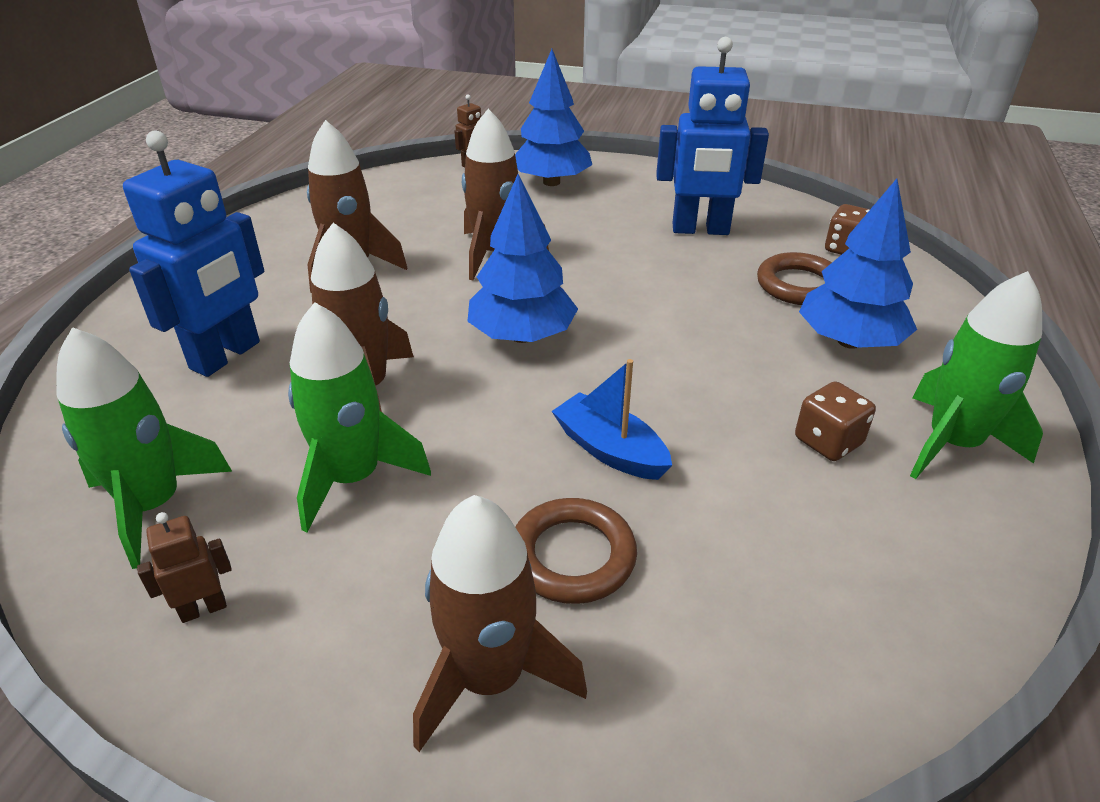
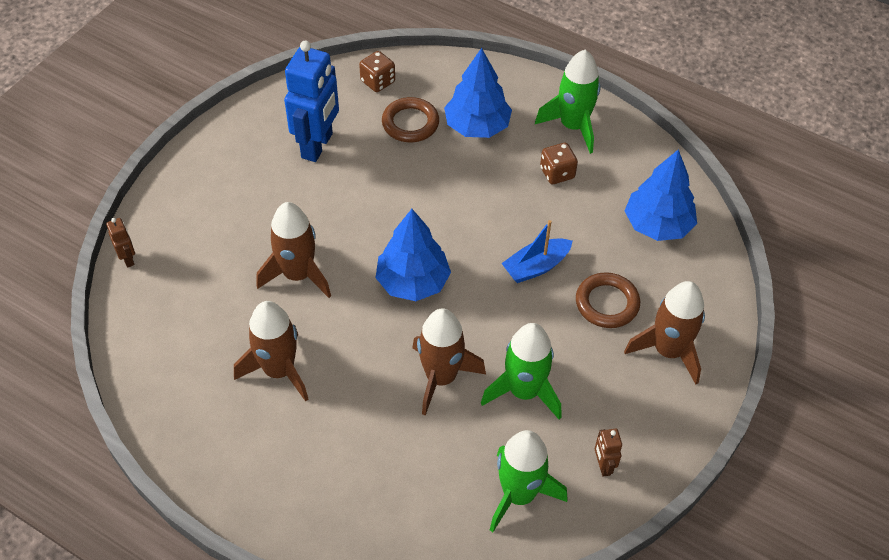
camera: 75 degrees left, 15 degrees up
(226, 356) = (373, 458): blue robot -> none
(551, 182) = (194, 212): blue tree -> blue tree (657, 225)

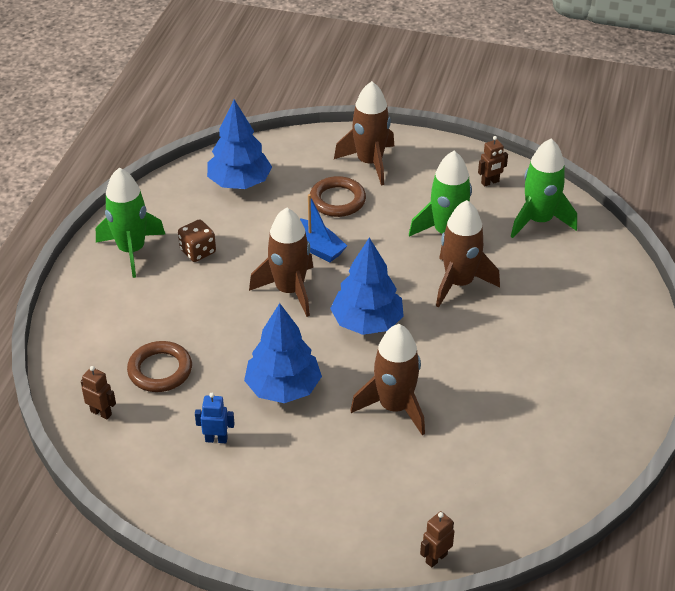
camera: 105 degrees left, 10 degrees down
(279, 370) = (506, 390): brown rocket -> brown rocket (289, 290)
(317, 146) = (216, 439): blue robot -> blue robot, size x0.44
(378, 81) = (101, 413): brown dice -> brown robot
(477, 126) = (150, 318): blue tree -> blue tree (283, 388)

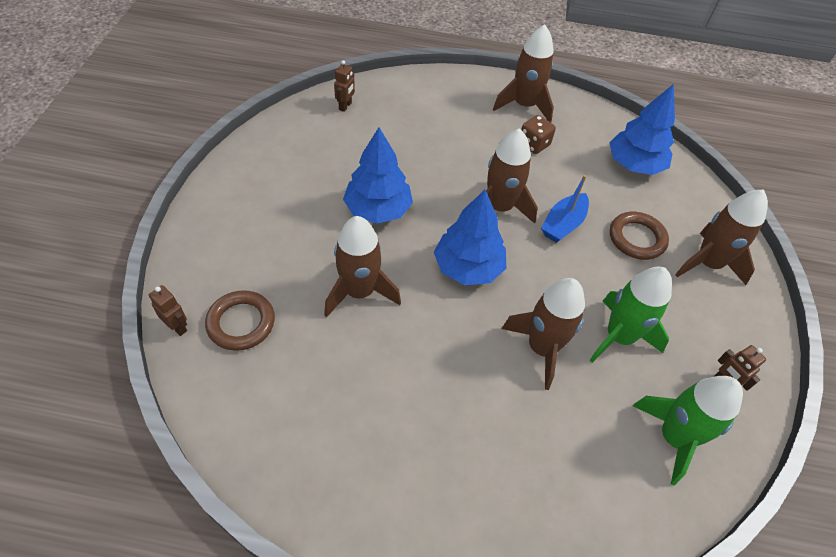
camera: 80 degrees right, 10 degrees up
(131, 250) = (524, 106): green rocket -> brown rocket
(160, 370) = (391, 133): brown ring -> brown ring (241, 323)
(216, 439) = (319, 171): blue robot -> none

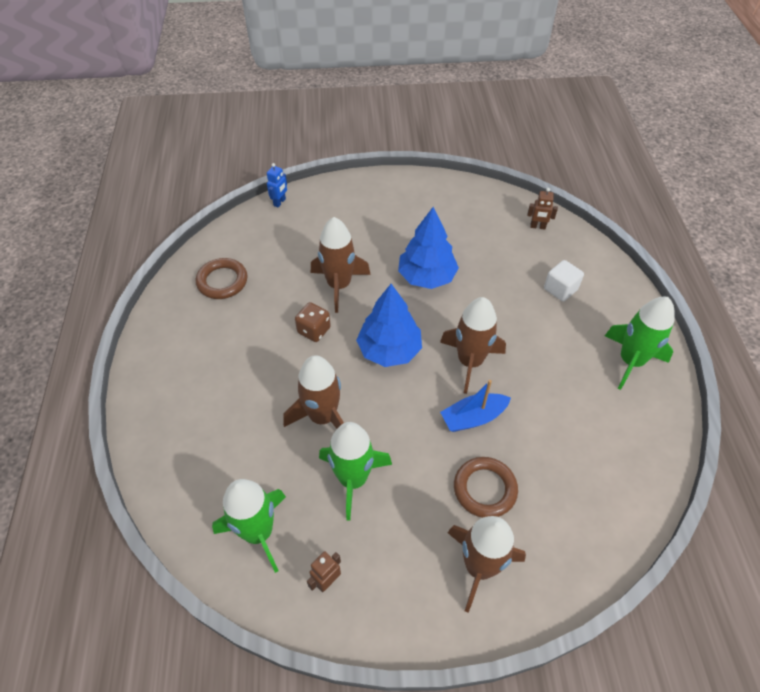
camera: 80 degrees right, 0 degrees up
(177, 327) = (280, 202): brown robot -> blue robot
(241, 323) = (291, 230): brown ring -> brown ring (222, 281)
(432, 118) = (560, 289): none -> white cube
(524, 106) = (630, 361): brown rocket -> green rocket
(534, 144) = (574, 378): brown dice -> brown dice (314, 330)
(563, 224) = (473, 418): blue boat -> blue boat turned 45 degrees counterclockwise
(634, 165) = (598, 480): blue tree -> none

